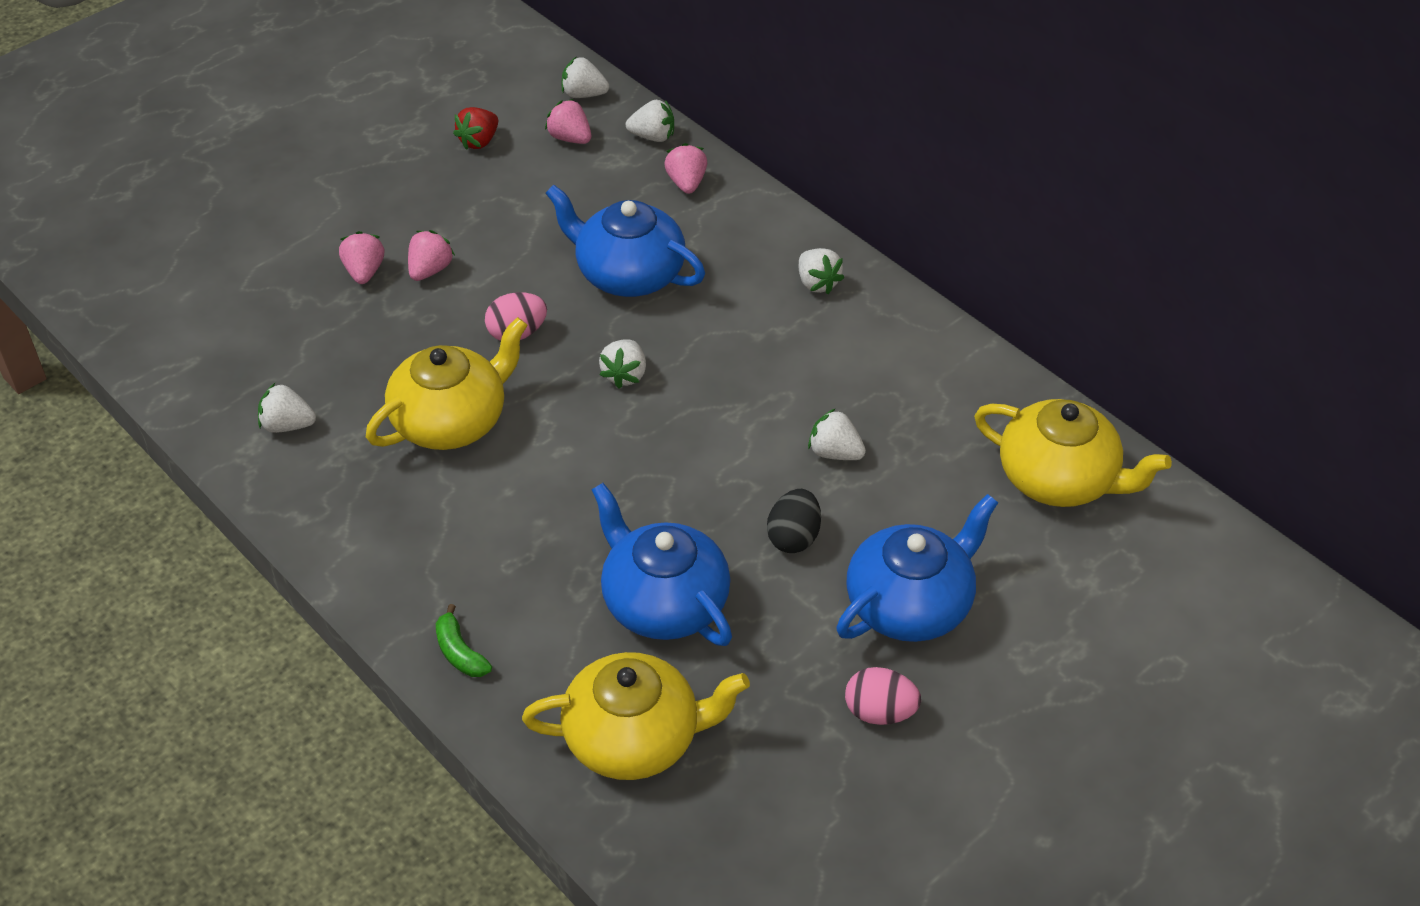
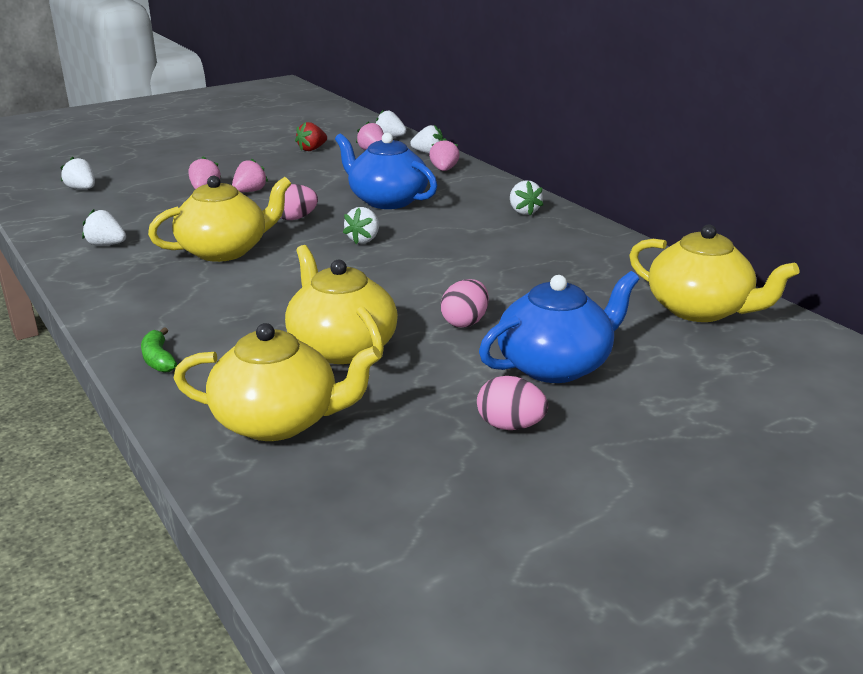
camera: 10 degrees right, 20 degrees down
(663, 602) = (341, 347): blue teapot -> yellow teapot
(793, 537) = (465, 322): black egg -> pink egg
(835, 452) = (513, 284): white strawberry -> white strawberry (82, 189)

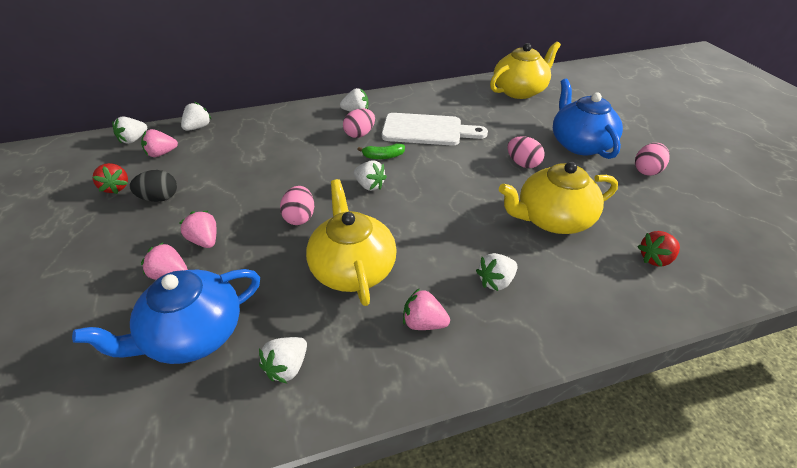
camera: 75 degrees left, 15 degrees up
(82, 189) = (59, 403): white strawberry -> white strawberry (496, 281)
(158, 359) = (567, 322): green banana -> green banana (383, 156)
(278, 421) = (655, 259): yellow teapot -> red strawberry
(303, 165) = (159, 198): none -> black egg
(387, 200) = (292, 163): blue teapot -> blue teapot (193, 335)
(444, 170) = (245, 127): pink strawberry -> pink strawberry (423, 323)
(469, 221) = (360, 134): none -> pink egg
(509, 255) = (427, 130): none -> white cutting board

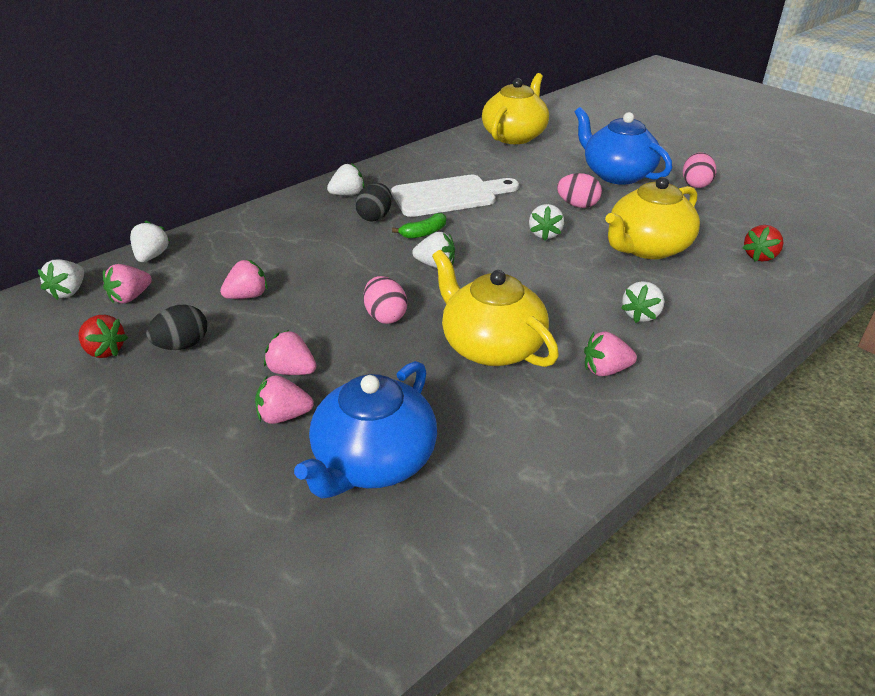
camera: 25 degrees left, 5 degrees down
(227, 173) = (247, 296): none -> pink strawberry
(287, 367) = (507, 452): white strawberry -> white strawberry (545, 234)
(360, 134) = (375, 217): pink egg -> black egg

